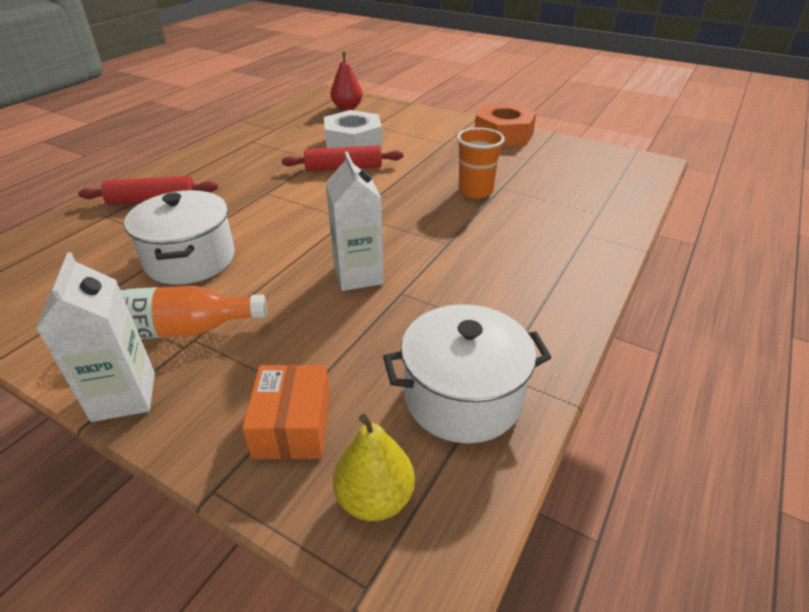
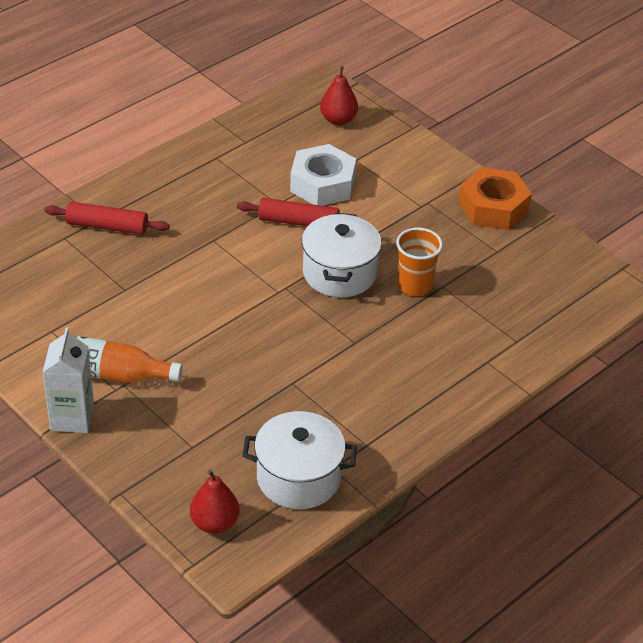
camera: 15 degrees right, 5 degrees up
(190, 259) = (131, 307): white pot -> white pot (339, 273)
(293, 425) = (178, 467): orange box -> none
(358, 275) = (264, 357): white carton -> none
(375, 498) = (214, 523): yellow pear -> red pear

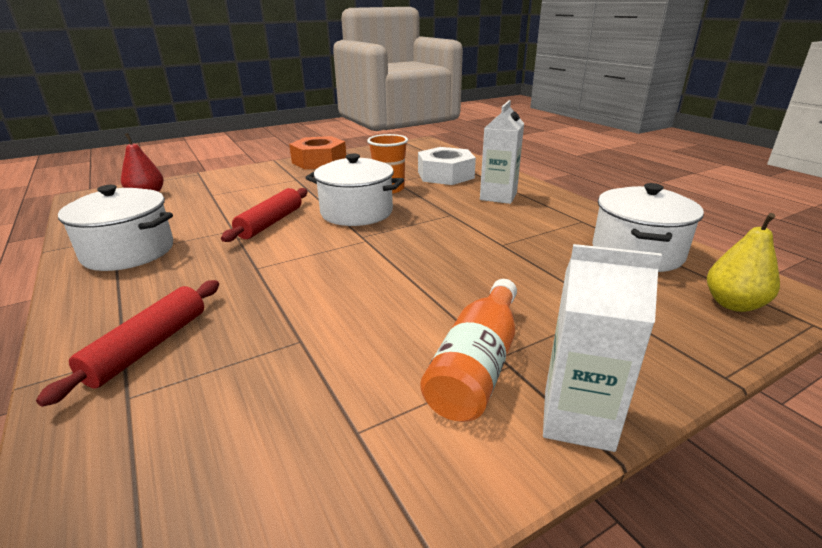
camera: 75 degrees left, 15 degrees down
(214, 523) = (733, 304): red pear -> yellow pear
(222, 162) = (128, 252): none -> white pot
(322, 184) = (228, 209): white nut -> white nut (445, 175)
(419, 377) = (498, 196): none -> white carton

